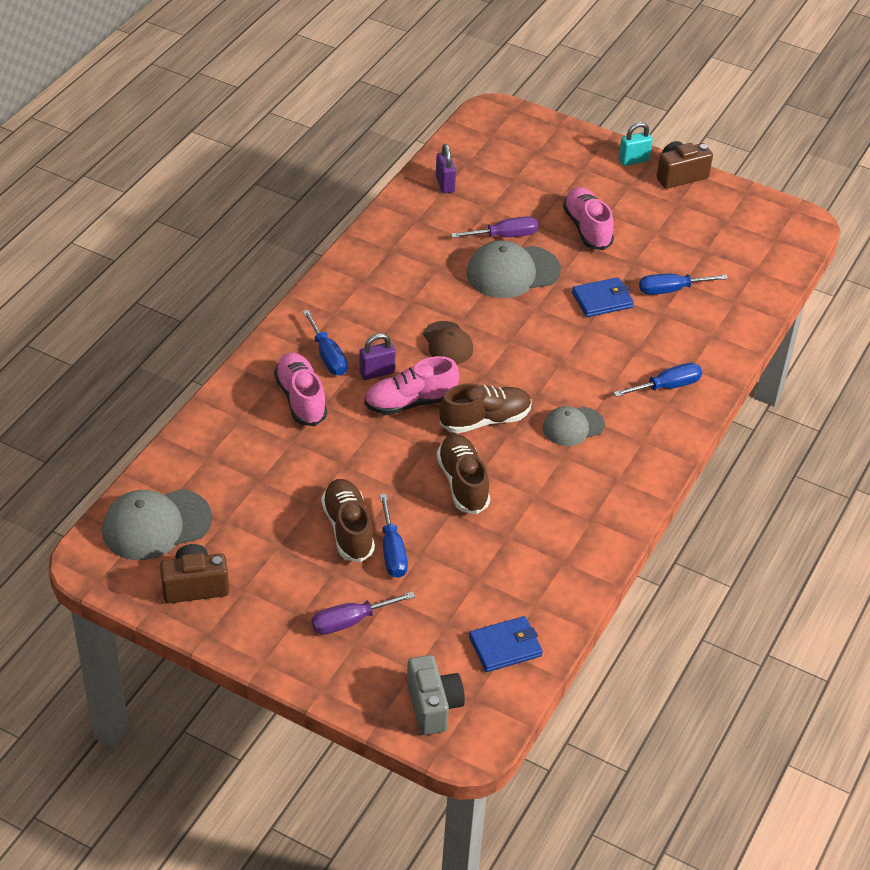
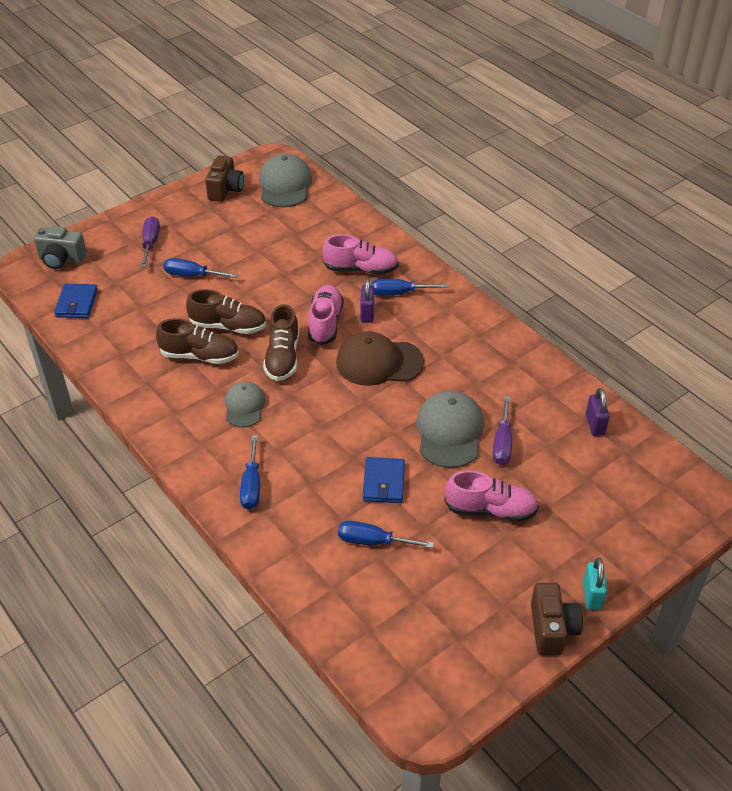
camera: 115 degrees right, 0 degrees up
(348, 529) = (225, 261): brown shoe -> brown shoe (200, 356)
(445, 184) = (595, 425): purple padlock -> purple padlock turned 75 degrees clockwise
(448, 343) = (379, 362): brown cap -> brown cap, size x1.62
(671, 290) = (373, 541): blue screwdriver -> blue screwdriver turned 90 degrees counterclockwise

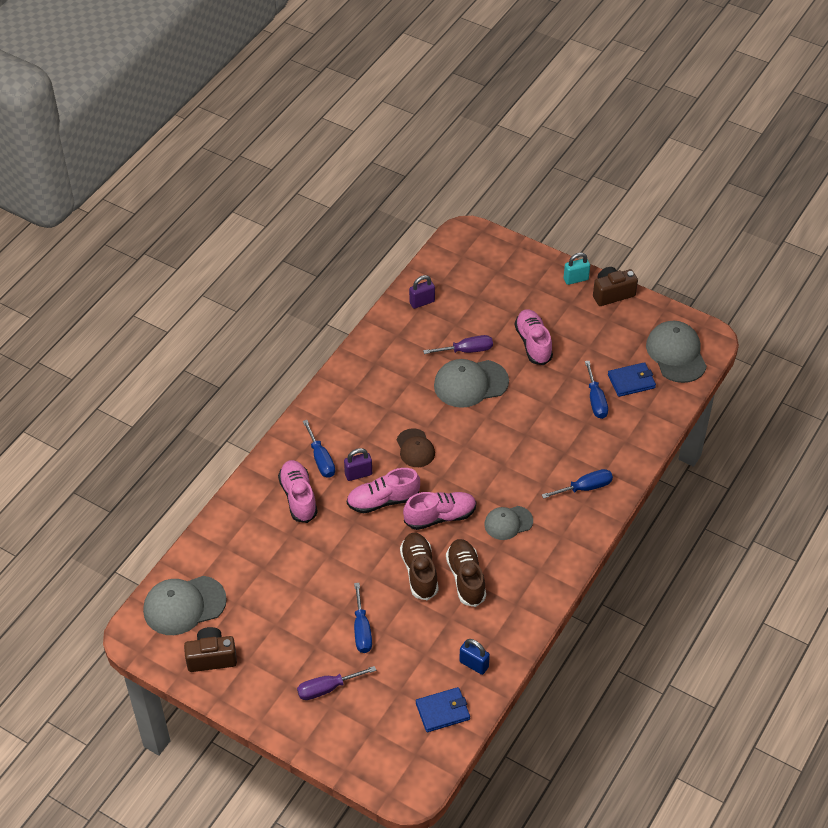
camera: 110 degrees left, 5 degrees up
(61, 259) = (385, 759): grey camera -> none
(106, 335) = (474, 664): none -> blue padlock
(282, 357) = (440, 517): brown shoe -> pink shoe
(379, 362) = (415, 448): brown cap -> brown cap, size x0.62
(383, 482) = (540, 409): blue wallet -> blue wallet (631, 381)
(413, 663) = (676, 354): none -> grey cap

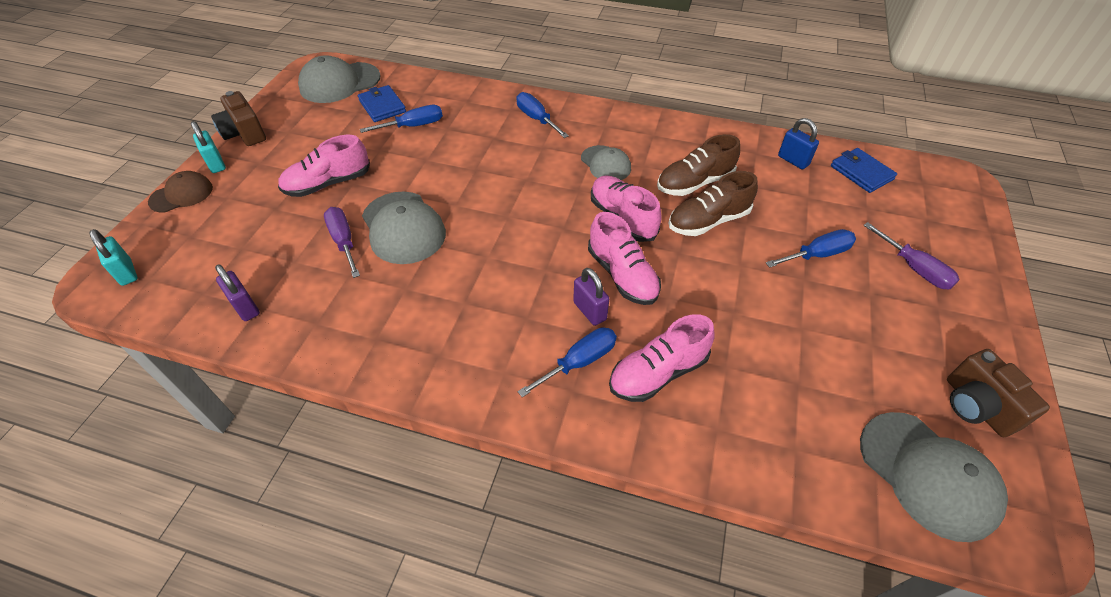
camera: 105 degrees left, 0 degrees up
(415, 448) = (526, 260): brown cap -> brown cap (181, 195)
(471, 245) = (126, 272): none -> turquoise padlock
(474, 664) = (793, 160): blue padlock -> blue padlock turned 60 degrees counterclockwise

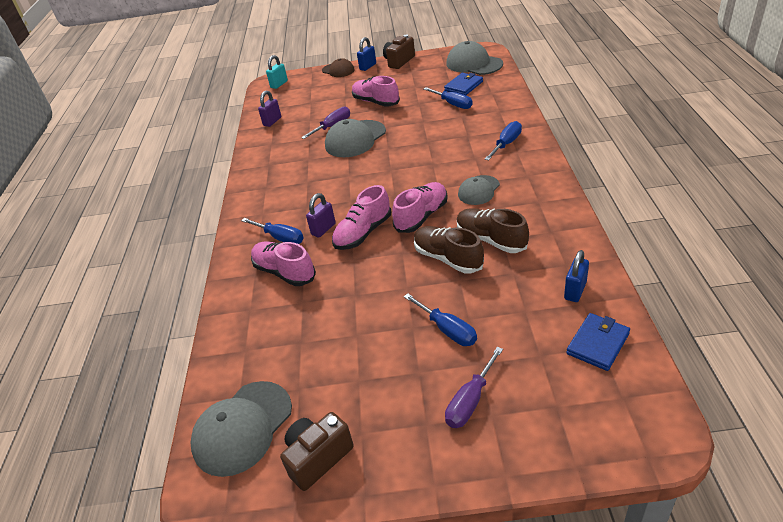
camera: 75 degrees right, 10 degrees down
(216, 164) = (368, 67): turquoise padlock -> blue padlock

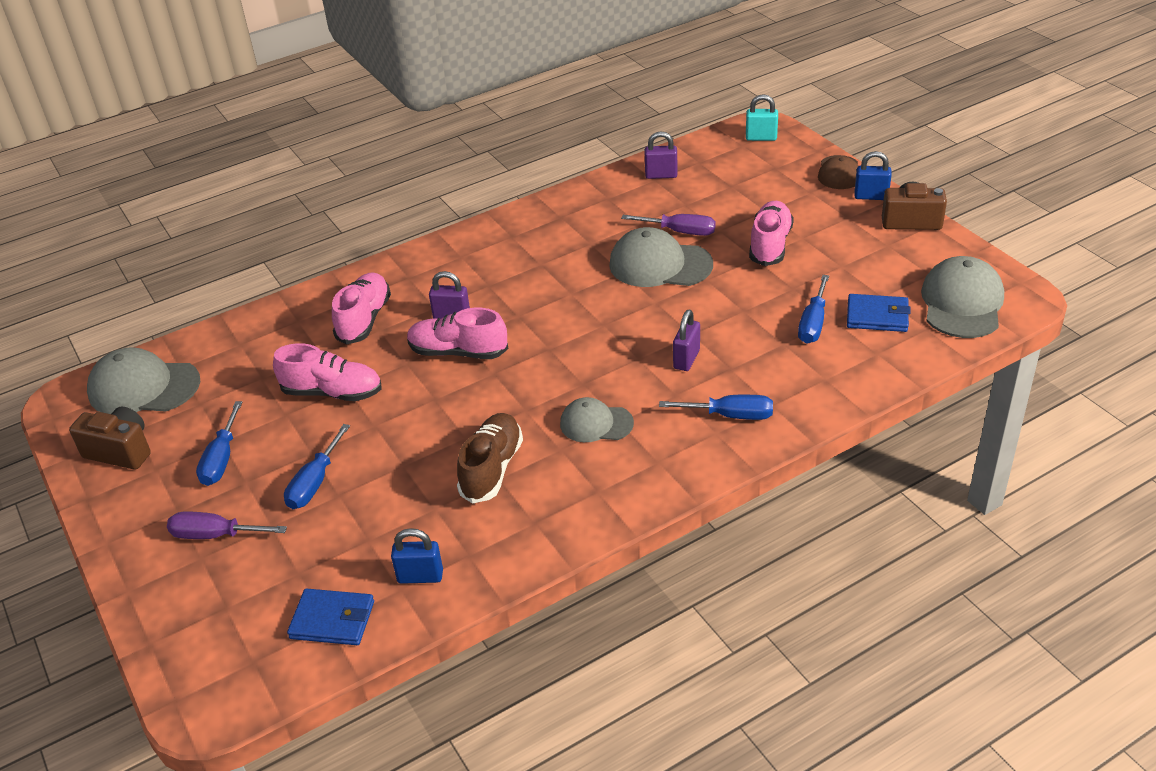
camera: 60 degrees right, 0 degrees up
(280, 238) = (421, 290): blue screwdriver -> blue screwdriver (221, 459)
(421, 216) = (513, 390): pink shoe -> pink shoe (332, 392)
(448, 148) = (686, 359): none -> purple padlock
(448, 258) = (439, 442): brown shoe -> none

